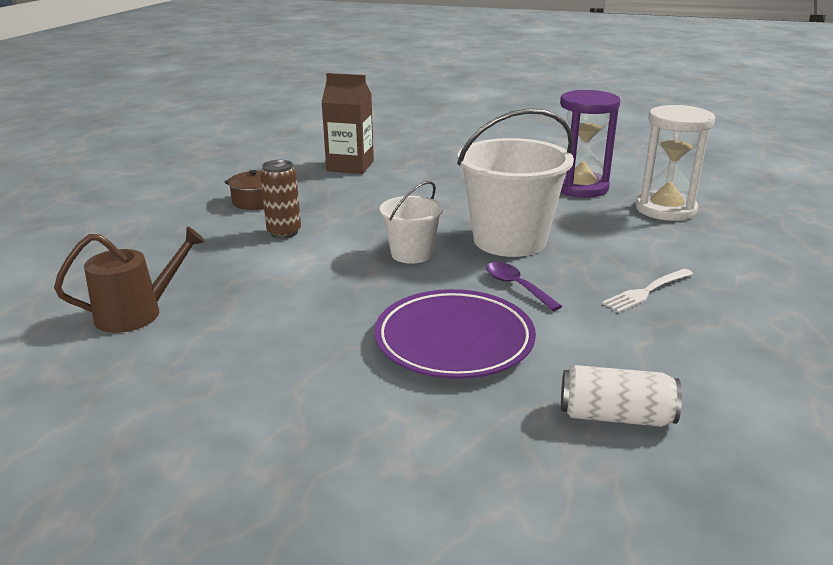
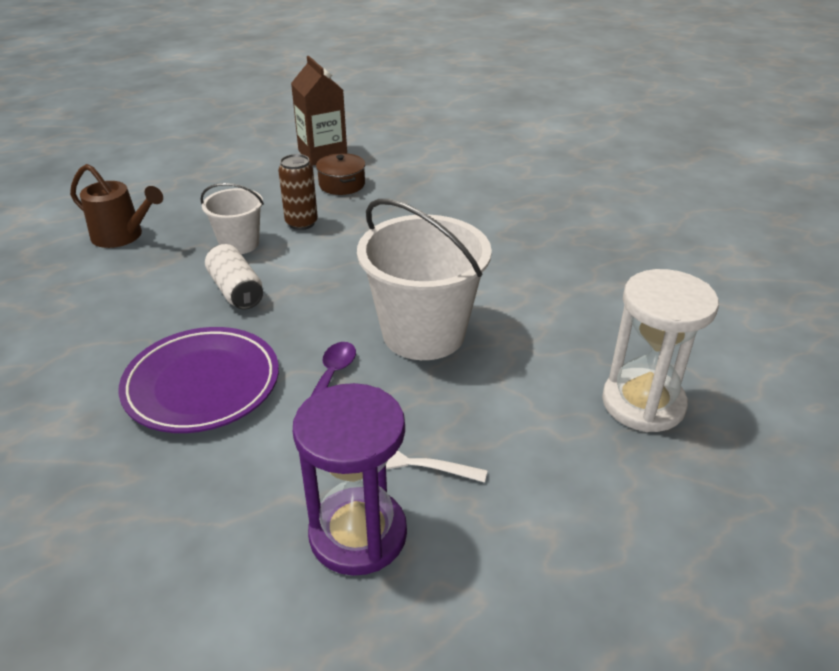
camera: 50 degrees right, 10 degrees up
(350, 166) = (470, 185): brown carton -> brown carton (322, 154)
(411, 254) = (332, 296): white bucket -> white bucket (239, 244)
(580, 187) = (615, 323): purple hourglass -> purple hourglass (358, 534)
(615, 416) = (147, 527): white can -> white can (236, 291)

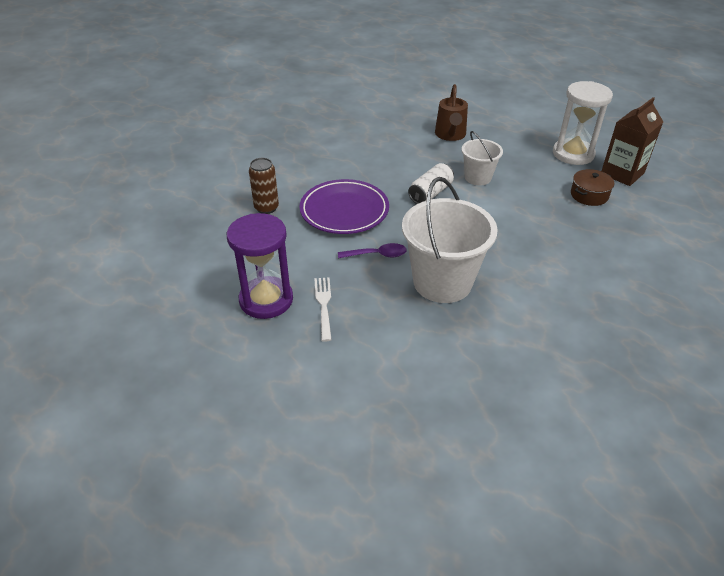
camera: 70 degrees right, 5 degrees up
(301, 223) = (522, 193): brown can -> brown can (266, 208)
(643, 403) = (436, 412): white hourglass -> white hourglass (573, 154)

